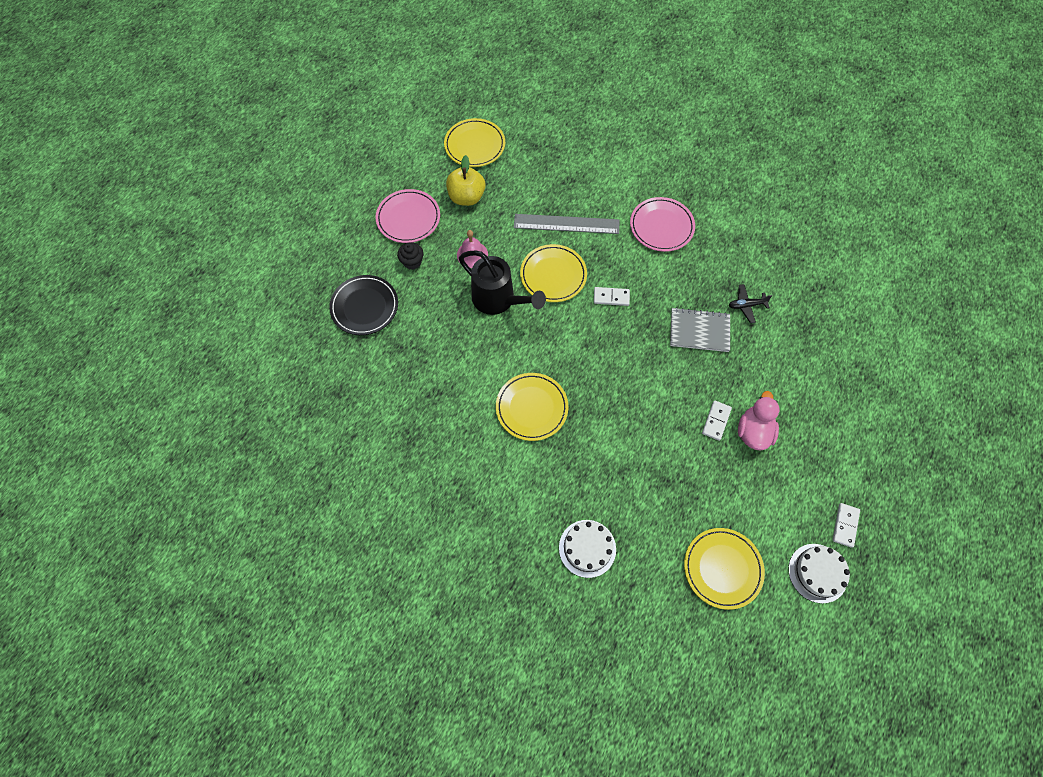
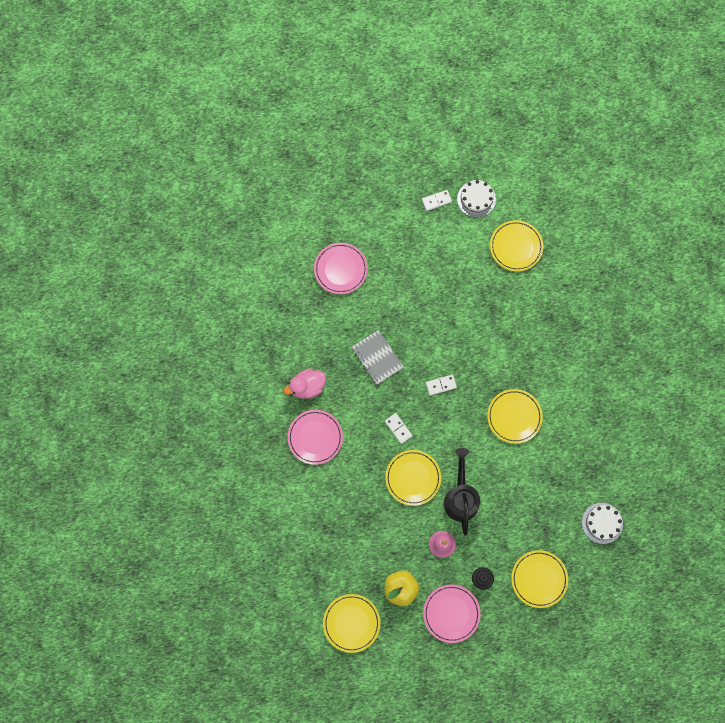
camera: 130 degrees left, 10 degrees up
(364, 307) = (539, 579): black plate -> yellow plate
(566, 224) = (365, 502): grey ruler -> none
(587, 548) = (567, 322): white cake -> white cake (602, 523)
(716, 421) = (431, 307): white domino -> white domino (441, 385)
(746, 305) = (334, 342): black plane -> none
(753, 431) = (420, 282): pink duck -> pink duck (307, 387)
(825, 366) = (340, 269): none -> pink plate

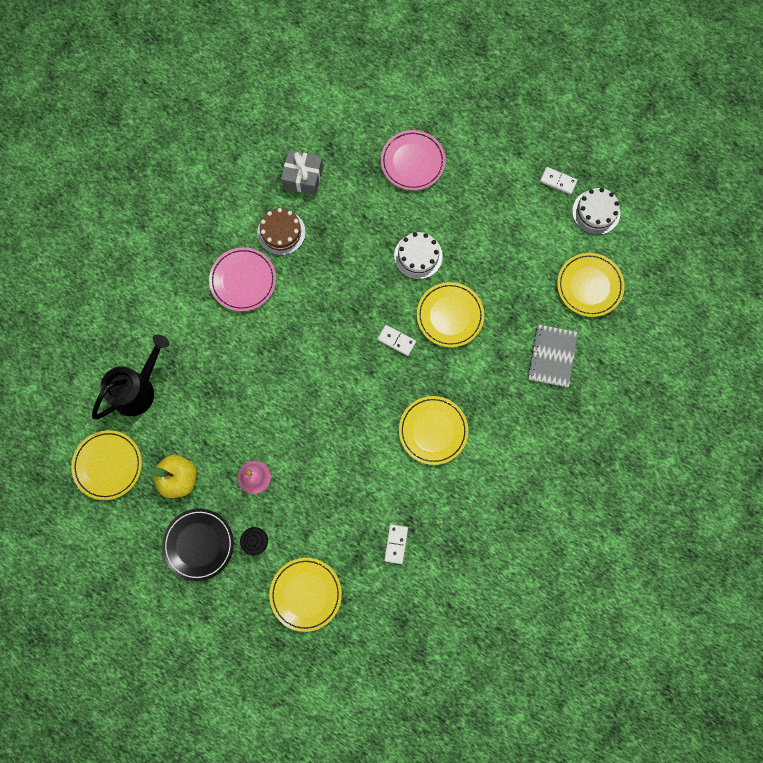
camera: 45 degrees right, 0 degrees up
(285, 341) = (303, 177): none -> grey gift
(307, 387) = (281, 232): pink duck -> brown cake
(377, 357) = (366, 265): grey notebook -> grey notebook (552, 356)
(398, 428) = (320, 341): white domino -> white domino (396, 544)
(413, 478) = (289, 395): yellow plate -> yellow plate (450, 316)
(451, 613) = (199, 544): pink plate -> black plate
(461, 497) = (312, 453): black watering can -> black watering can (138, 389)
(602, 523) = (414, 603): white cake -> white cake (418, 256)

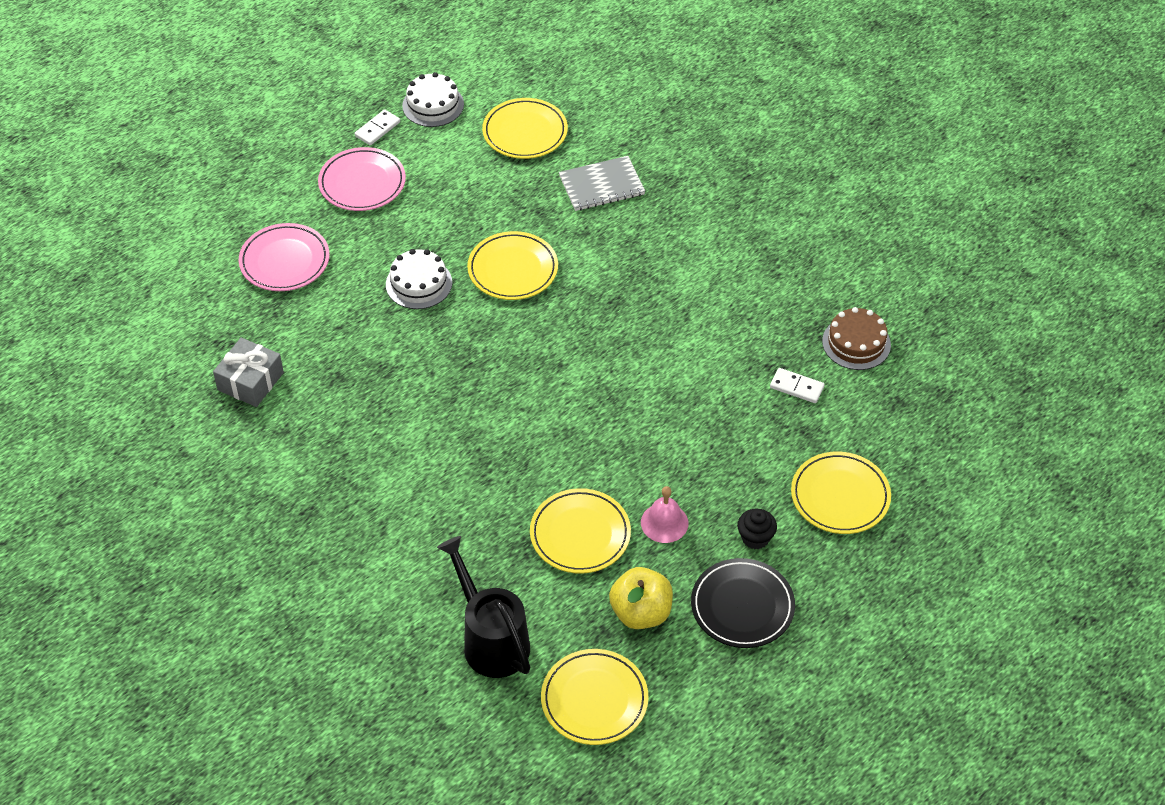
camera: 75 degrees left, 25 degrees down
(243, 280) = (375, 480): pink plate -> pink plate (362, 183)
(281, 232) = (322, 422): brown cake -> brown cake (856, 343)
(396, 340) = (526, 330): white domino -> none
(433, 431) = (659, 319): yellow plate -> yellow plate (580, 534)
(552, 356) = (601, 185): grey notebook -> grey notebook turned 45 degrees counterclockwise

